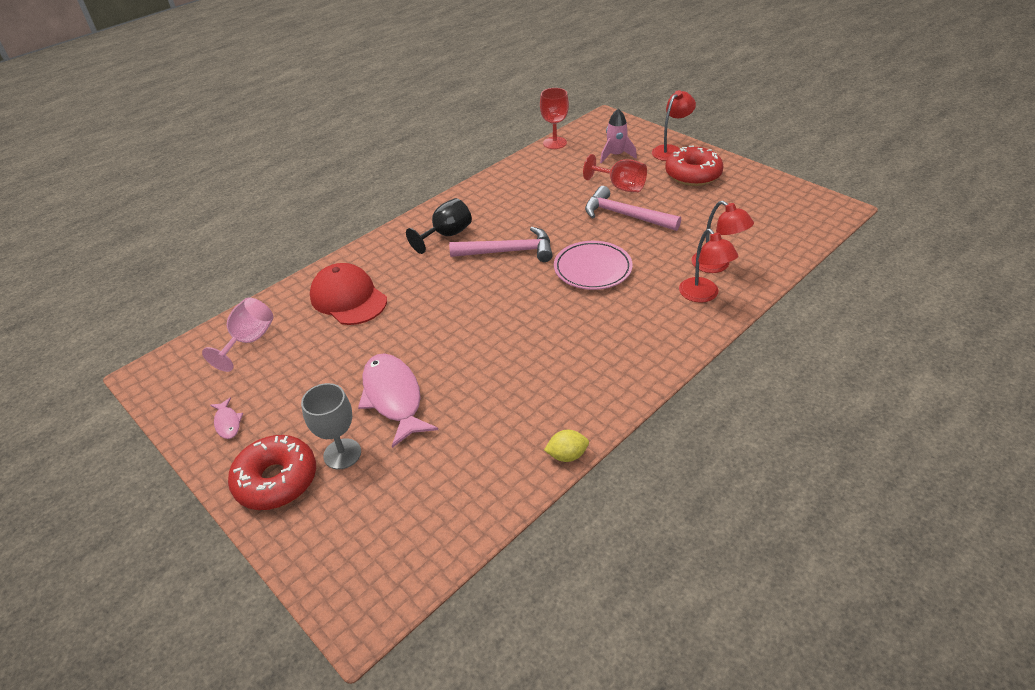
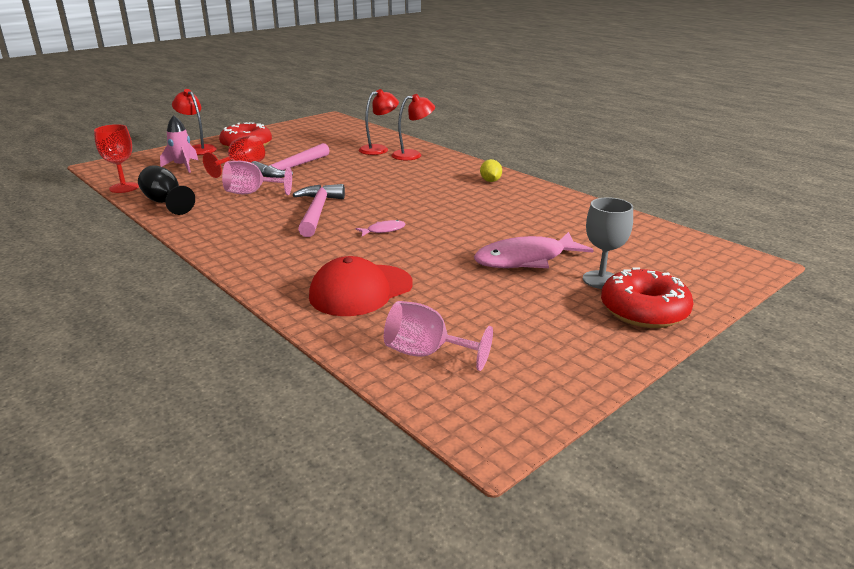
camera: 90 degrees left, 15 degrees down
(228, 423) = (573, 350): pink fish -> pink fish (383, 230)
(446, 235) = (266, 239): black goblet -> black goblet (166, 203)
(552, 207) = (252, 193): none -> pink goblet
(567, 455) = (579, 199): yellow lemon -> yellow lemon (490, 181)
(592, 269) = (364, 183): pink plate -> none

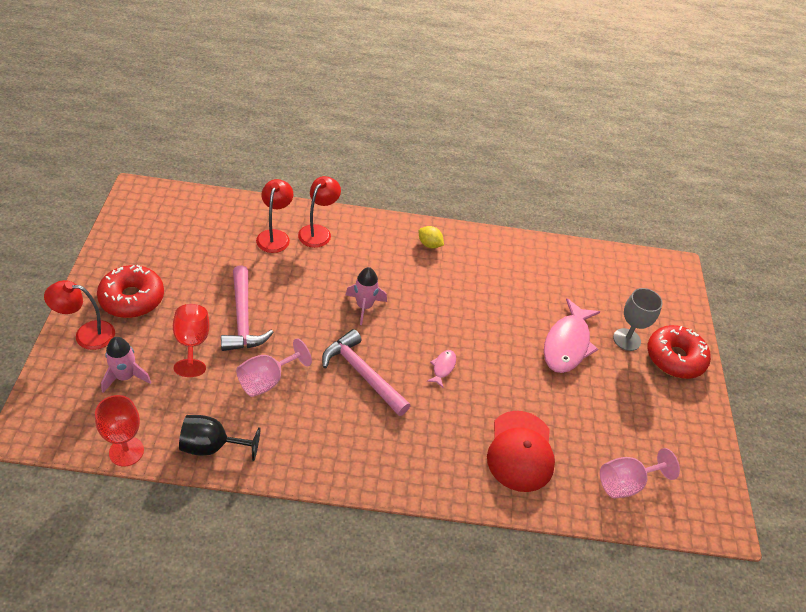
camera: 50 degrees left, 20 degrees up
(381, 188) = (364, 306): none -> pink rocket

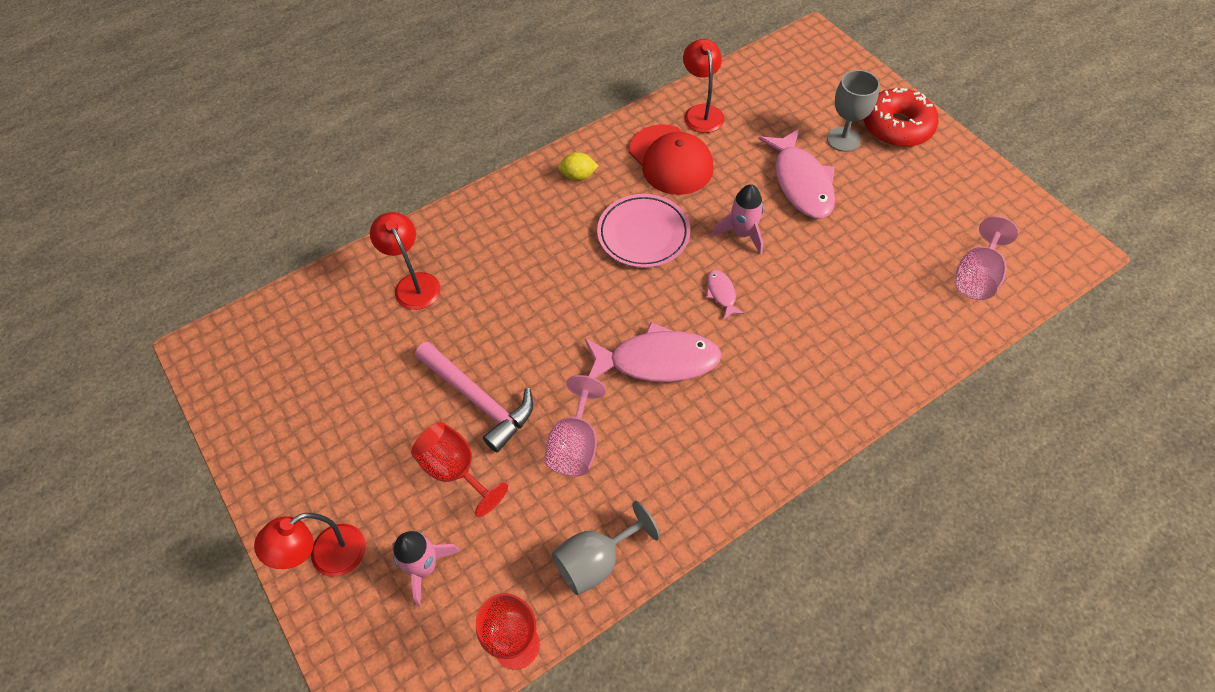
camera: 30 degrees left, 10 degrees up
(132, 298) = (334, 475): red donut -> none
(212, 446) = (596, 561): black goblet -> grey goblet
(318, 231) = (454, 244): red lamp -> red lamp (701, 112)
(363, 374) = (657, 361): pink hammer -> pink fish
(364, 306) = (585, 289): pink rocket -> pink rocket (742, 234)
(432, 302) = (643, 234): none -> pink plate
(520, 451) = (868, 319): red cap -> red cap (671, 160)

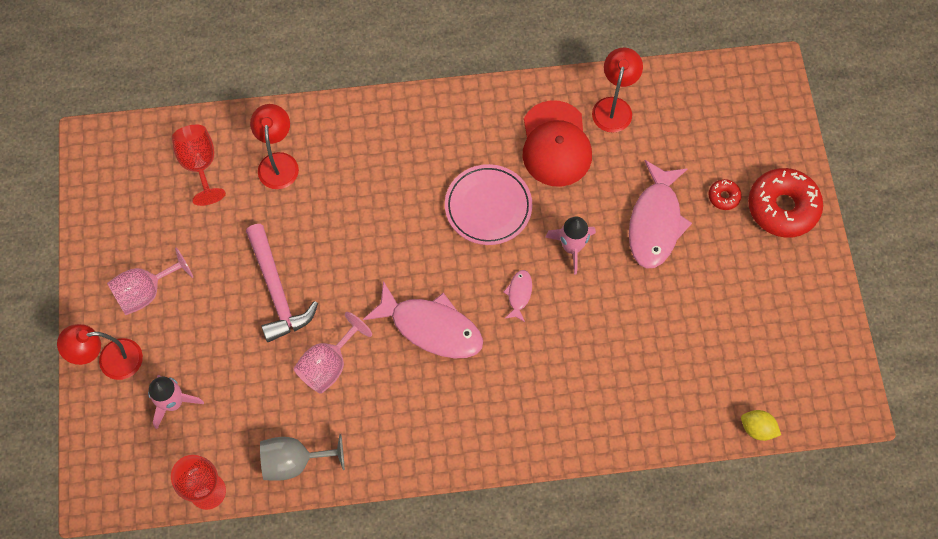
camera: 25 degrees right, 10 degrees up
(456, 470) = (231, 340): red goblet -> red goblet (200, 165)
(578, 176) = (466, 122): yellow lemon -> yellow lemon (757, 429)
(843, 139) = (723, 197): grey goblet -> red donut
(976, 277) = (744, 386): pink goblet -> pink goblet (146, 292)

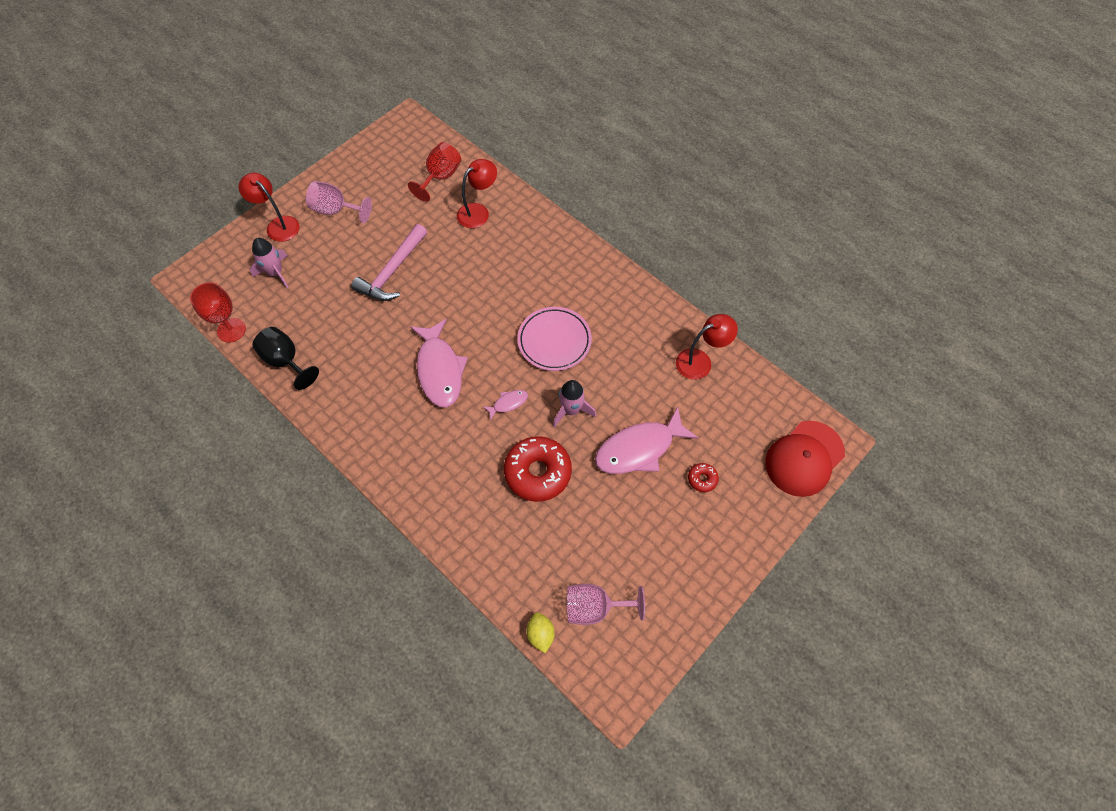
camera: 50 degrees right, 5 degrees down
(294, 461) = (286, 361): grey goblet -> black goblet
(329, 365) = (366, 333): pink goblet -> pink goblet (594, 607)
(555, 144) = (637, 347): red cap -> red cap (804, 458)
(782, 207) = (733, 525): red donut -> red donut (538, 472)

